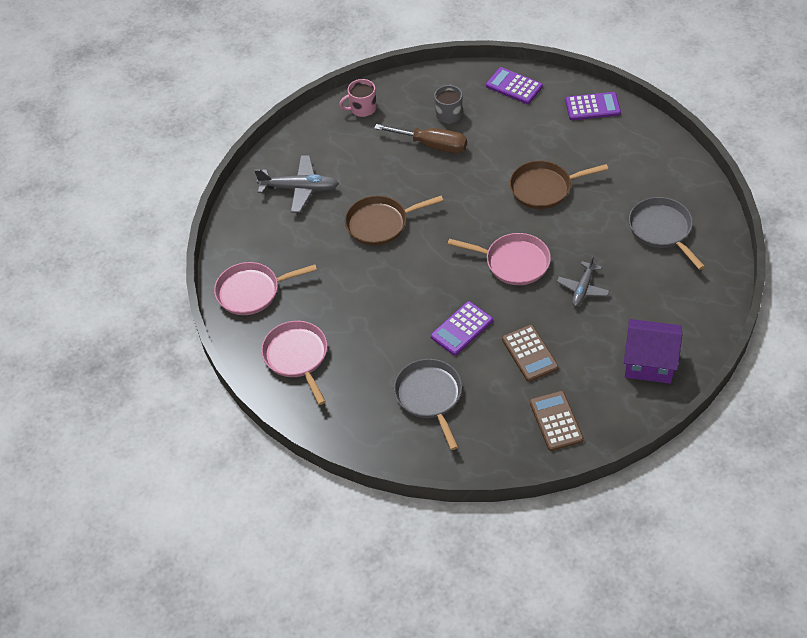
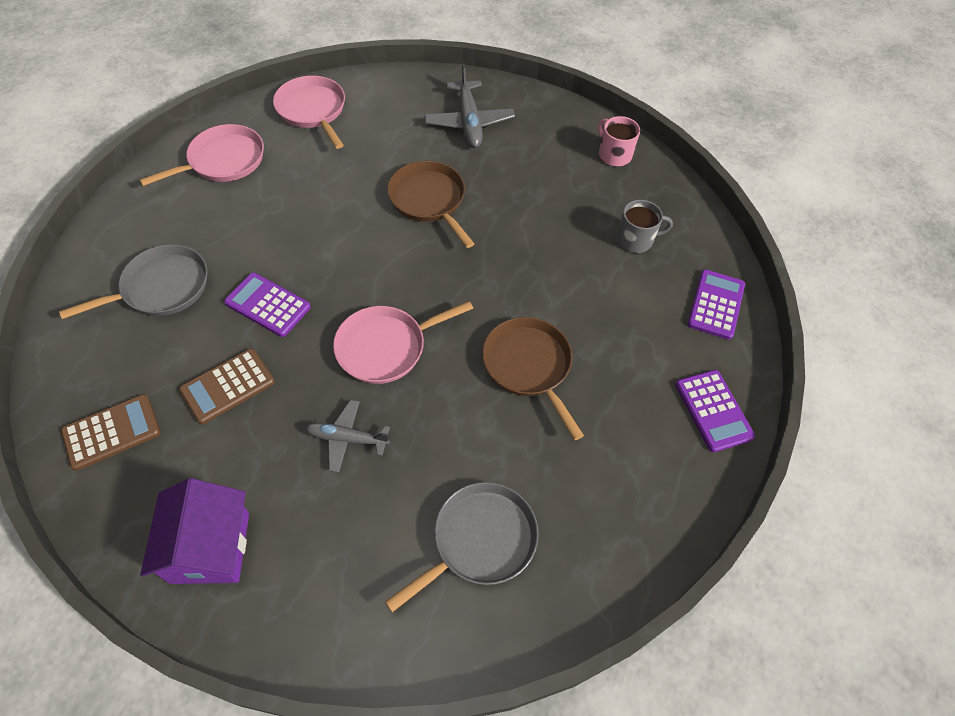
camera: 70 degrees right, 5 degrees up
(432, 145) = (573, 230): brown screwdriver -> none
(514, 262) = (385, 347): pink pan -> pink pan turned 60 degrees clockwise

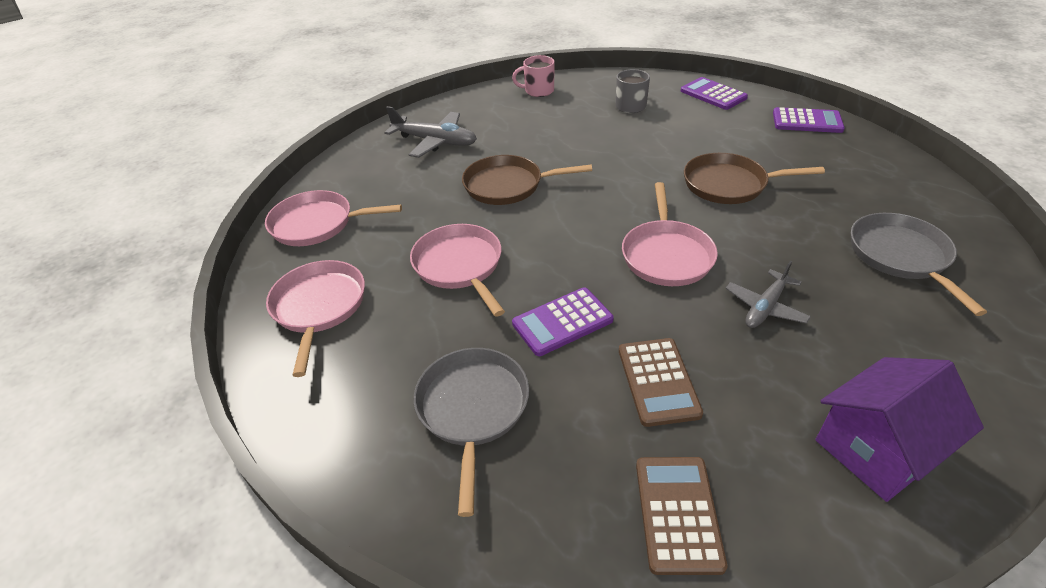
camera: 55 degrees left, 15 degrees down
(210, 547) = (876, 449): purple house -> purple house turned 60 degrees counterclockwise
(304, 216) = (459, 266): none -> pink pan

